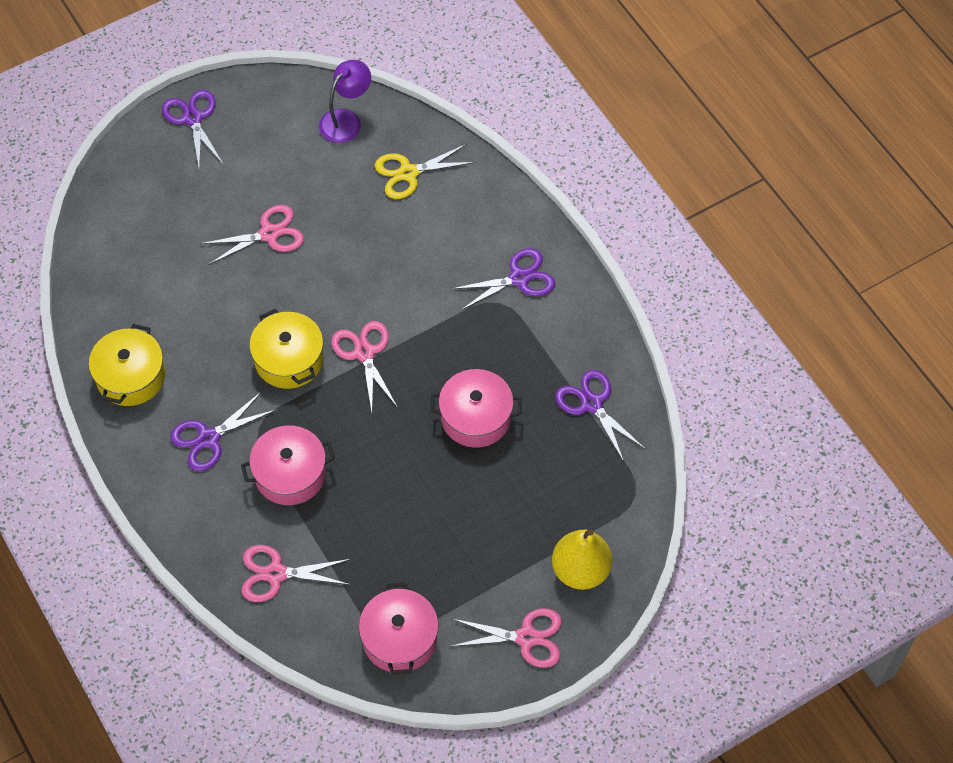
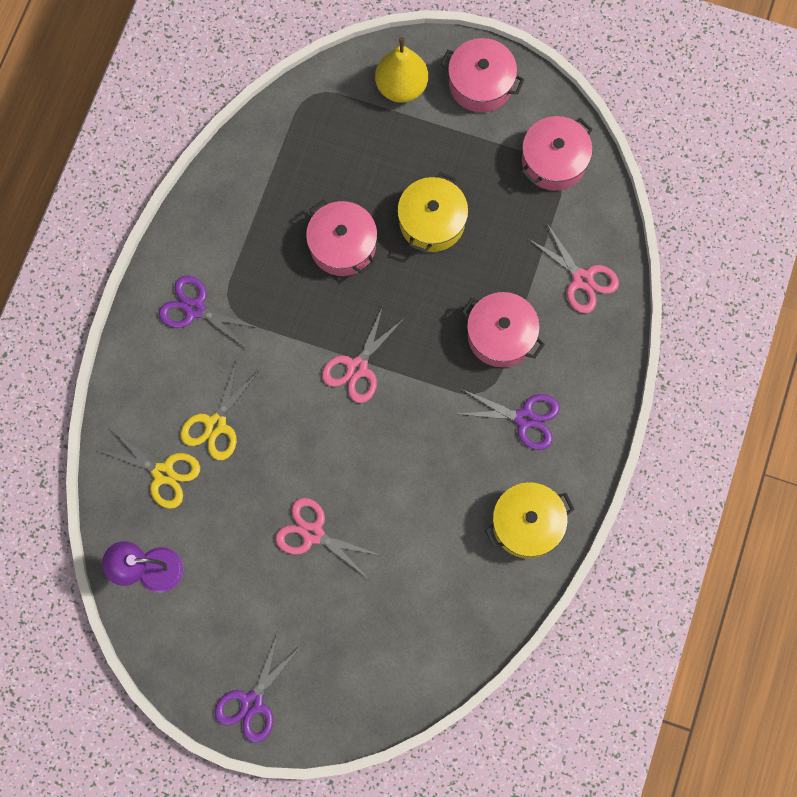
camera: 130 degrees left, 15 degrees up
(289, 359) = (410, 418): yellow pot -> yellow pot (432, 221)
(412, 230) = (216, 424): none -> yellow scissors
(526, 637) = (480, 84): pink scissors -> pink pot
(592, 404) = (263, 175): purple scissors -> none

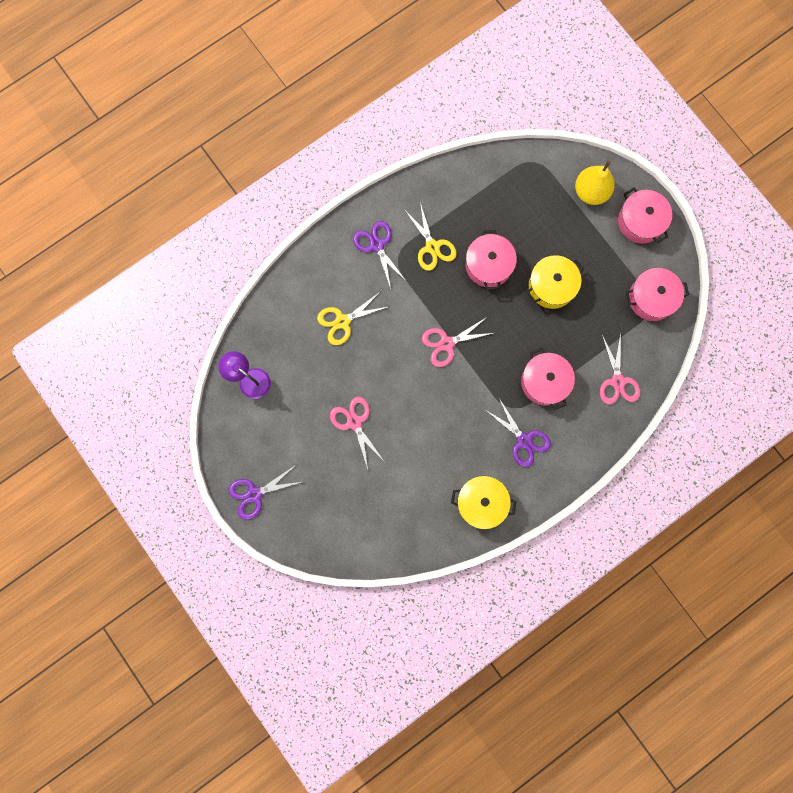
camera: 35 degrees right, 5 degrees up
(163, 473) = (294, 329): yellow scissors -> yellow scissors (432, 247)

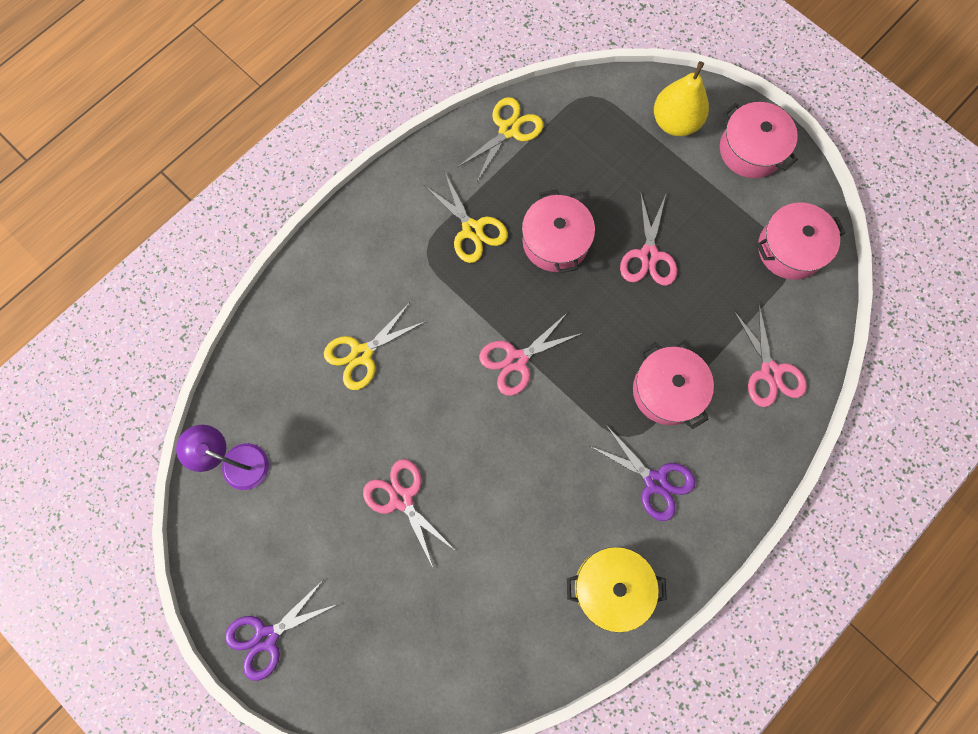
camera: 10 degrees left, 5 degrees down
(377, 245) = (394, 240): purple scissors -> none
(470, 178) = (508, 130): none -> yellow scissors
(551, 286) = (648, 255): yellow pot -> pink scissors

